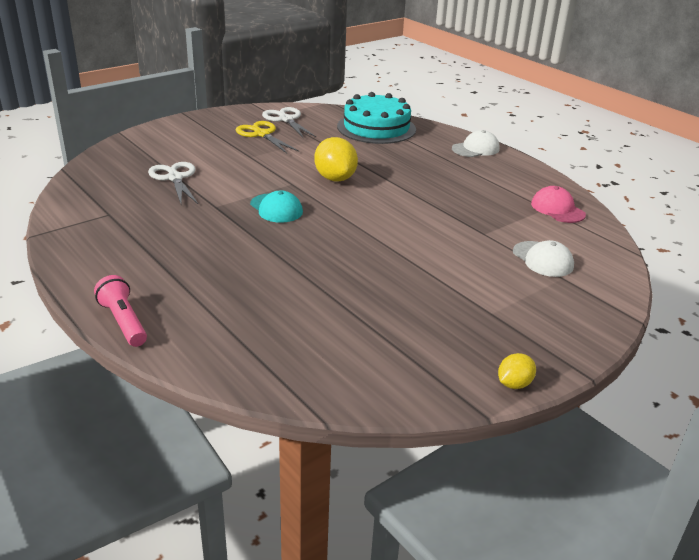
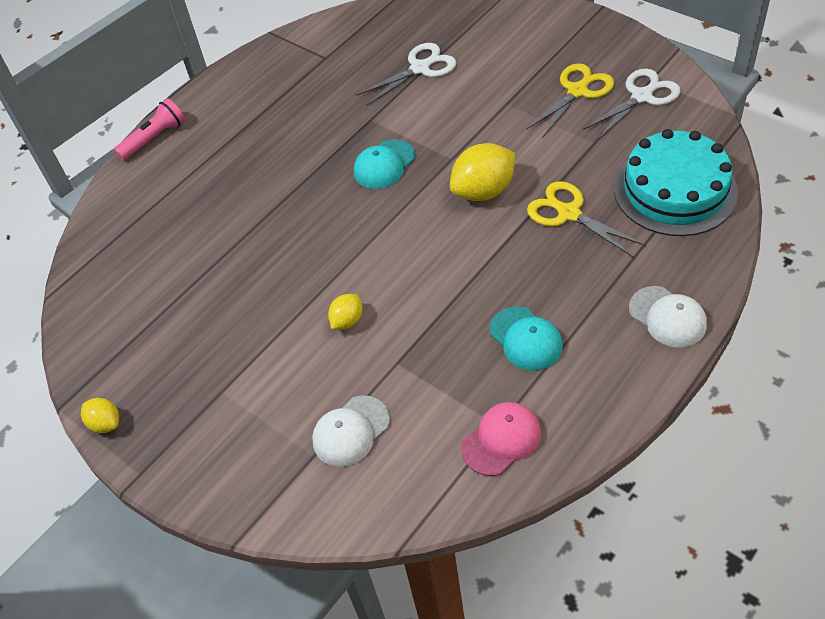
camera: 85 degrees right, 20 degrees up
(376, 157) = (568, 213): none -> yellow scissors
(437, 246) = (347, 321): none -> yellow lemon
(478, 188) = (525, 339): none -> turquoise cap

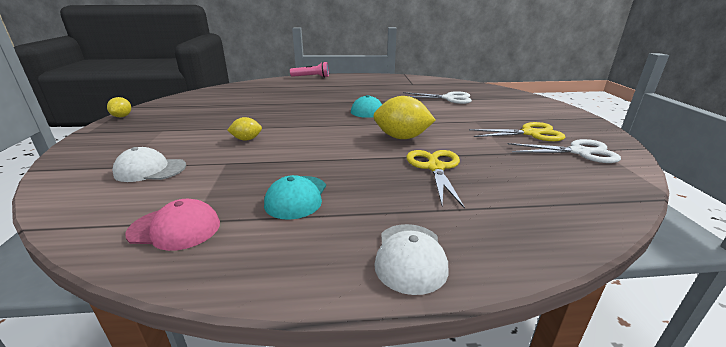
camera: 40 degrees right, 25 degrees down
(675, 190) = (541, 198): turquoise cake -> none

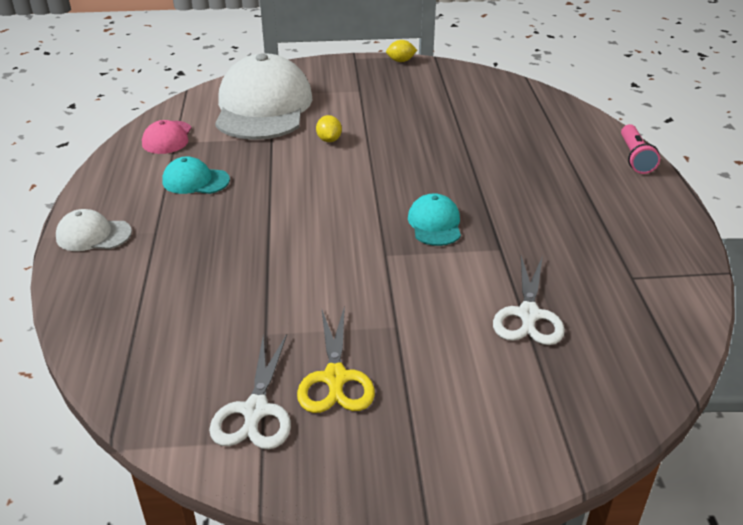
camera: 90 degrees right, 10 degrees up
(150, 170) = (263, 107): white cap -> white cap, size x2.24
(402, 137) = (326, 245): yellow lemon -> none
(435, 167) = (234, 263): yellow scissors -> none

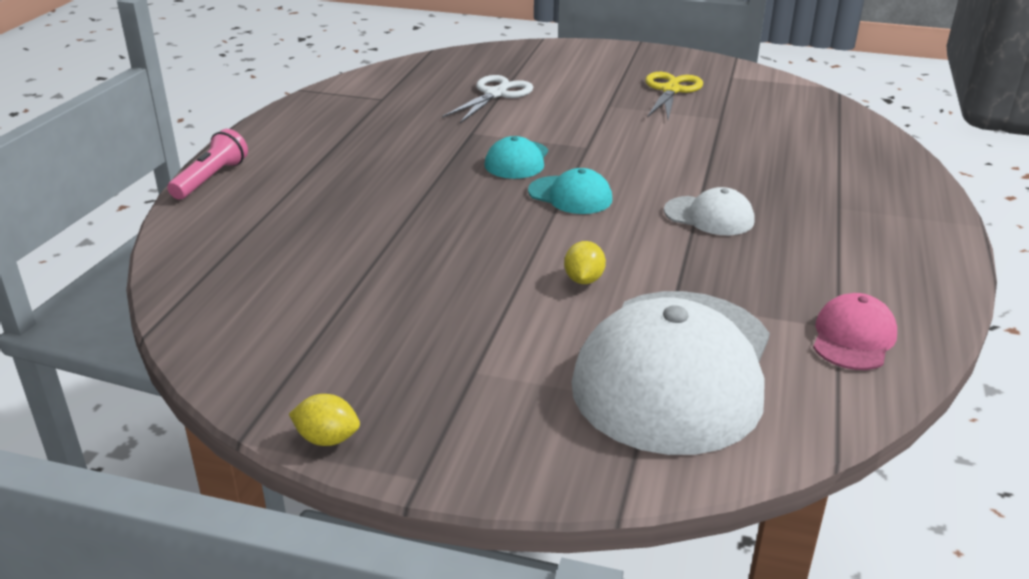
camera: 160 degrees left, 5 degrees down
(93, 235) = (915, 216): white cap -> white cap (709, 216)
(195, 181) = (796, 256): turquoise cap -> turquoise cap (570, 195)
(255, 411) = (734, 86): white scissors -> none

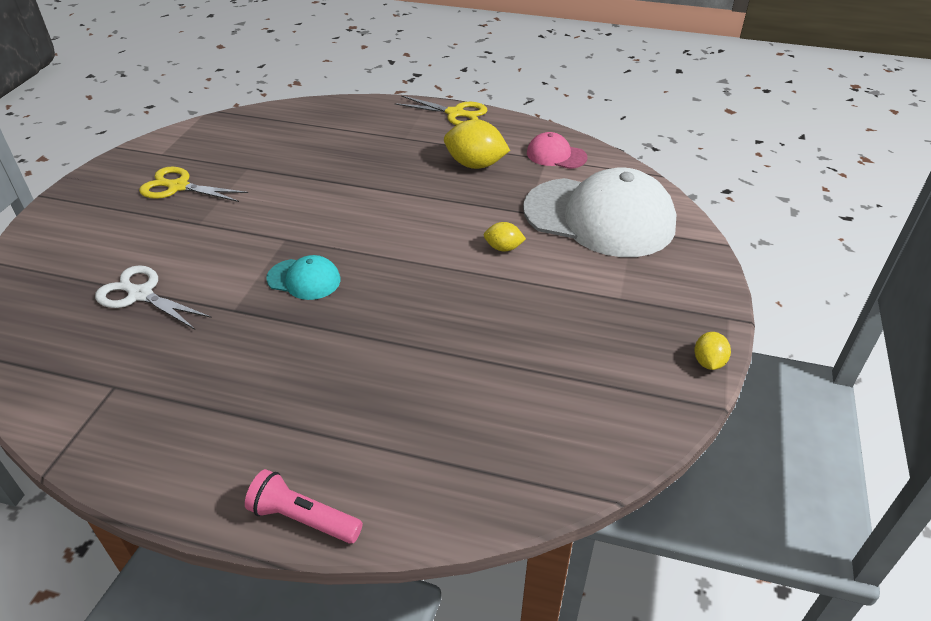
camera: 90 degrees left, 10 degrees up
(570, 195) = (376, 250): turquoise cap -> none
(709, 216) = (414, 188): white cap -> none
(789, 261) = (475, 164): none -> yellow lemon
(938, 246) = (456, 113): none -> yellow scissors

